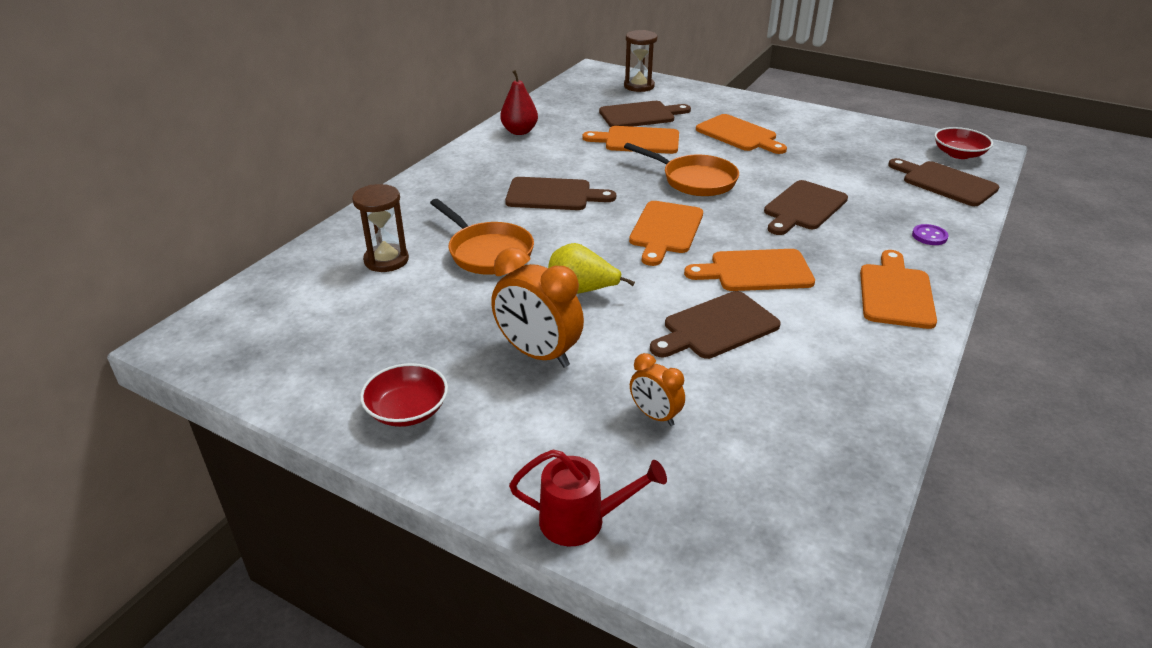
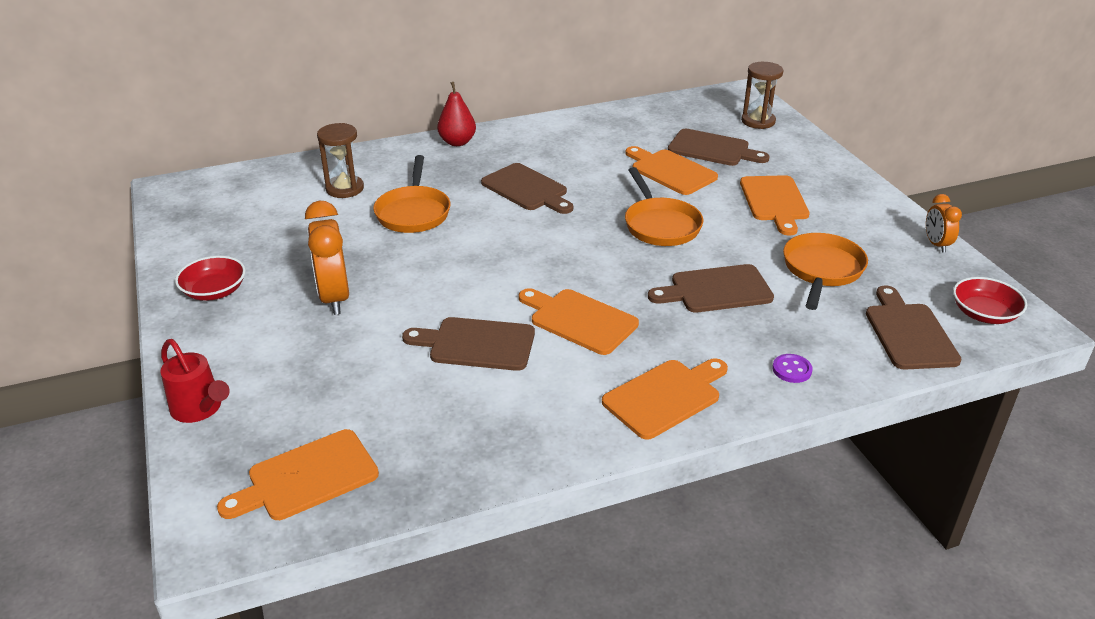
camera: 40 degrees right, 0 degrees up
(519, 131) = (586, 126): red pear -> red pear (457, 142)
(581, 291) = (429, 270): yellow pear -> none
(655, 416) = (337, 377): orange clock -> orange clock (936, 244)
(665, 230) = (565, 255): orange cutting board -> orange cutting board (307, 477)
(839, 166) = (821, 270): none -> orange pan

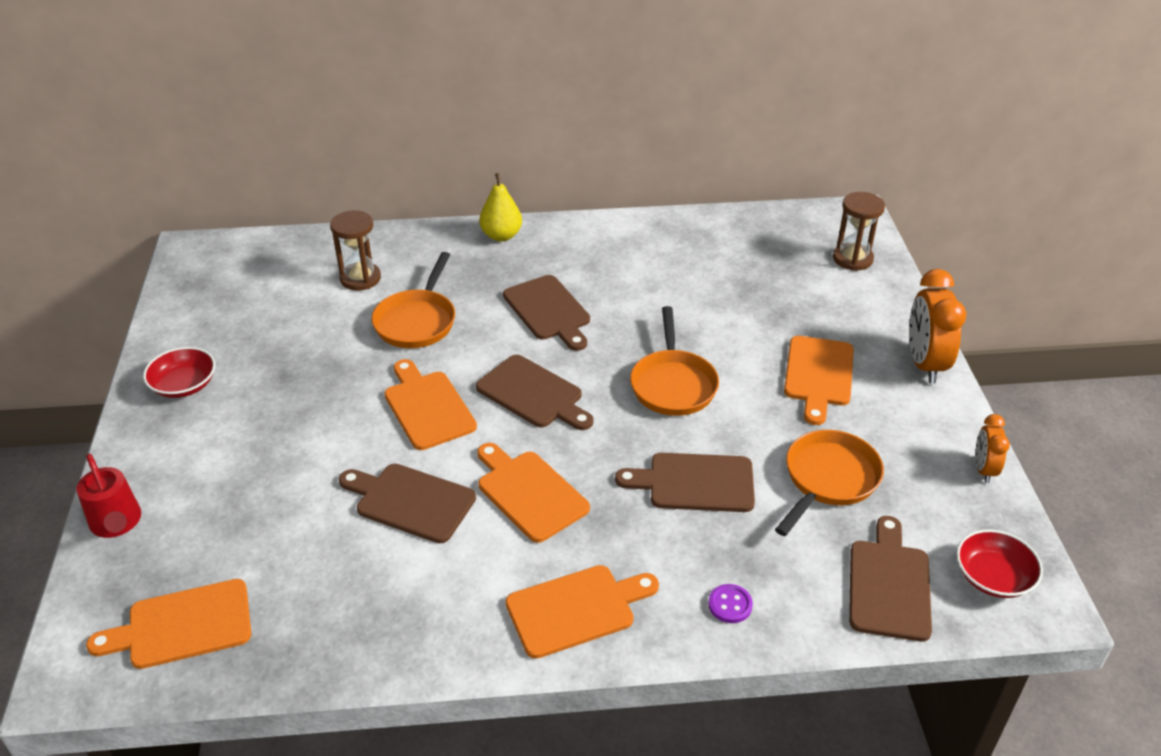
camera: 15 degrees right, 5 degrees up
(334, 298) = (294, 415): orange clock -> orange clock (924, 364)
(457, 142) = (501, 236): red pear -> yellow pear
(670, 171) = (718, 313): orange cutting board -> orange cutting board (427, 407)
(712, 149) = (780, 290): brown cutting board -> brown cutting board (533, 394)

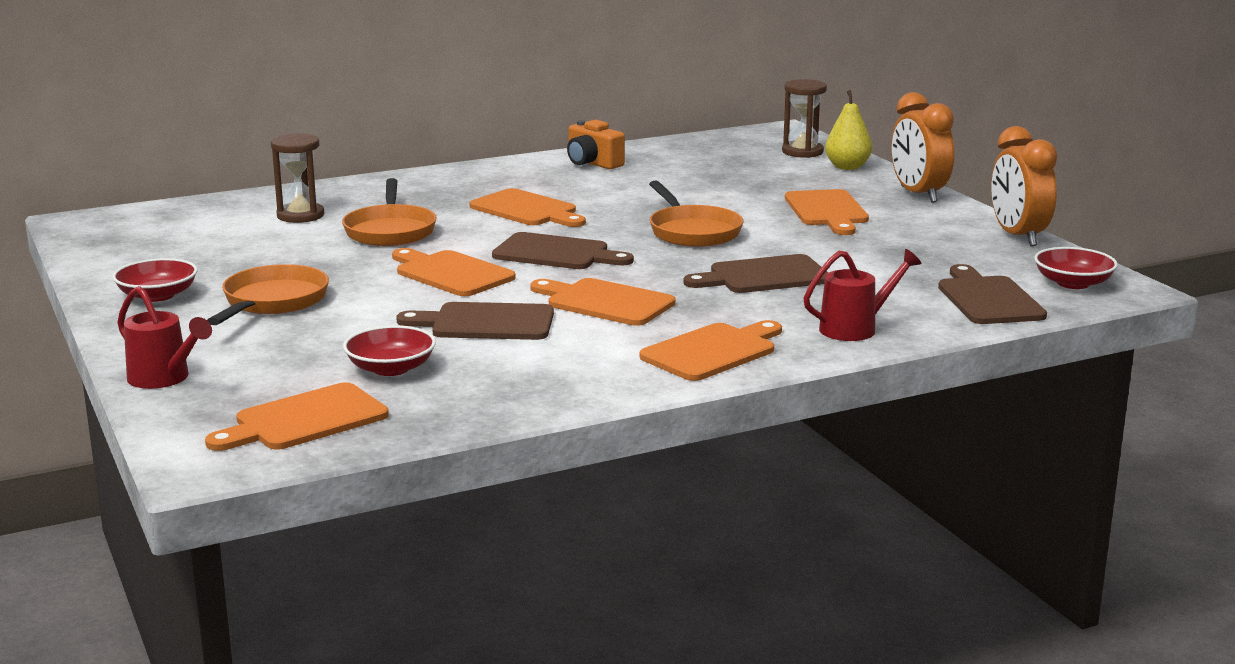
camera: 20 degrees left, 20 degrees down
(293, 558) = (391, 368): none -> red bowl
(501, 236) = (434, 177): yellow pear -> yellow pear (847, 167)
(548, 311) = (527, 210): brown cutting board -> orange cutting board
(648, 240) = (592, 163): none -> orange camera
(730, 605) = (856, 328): purple button -> red watering can
(828, 479) = (886, 258): orange pan -> orange pan (272, 302)
(983, 469) = (1018, 236): orange clock -> orange clock, size x1.79

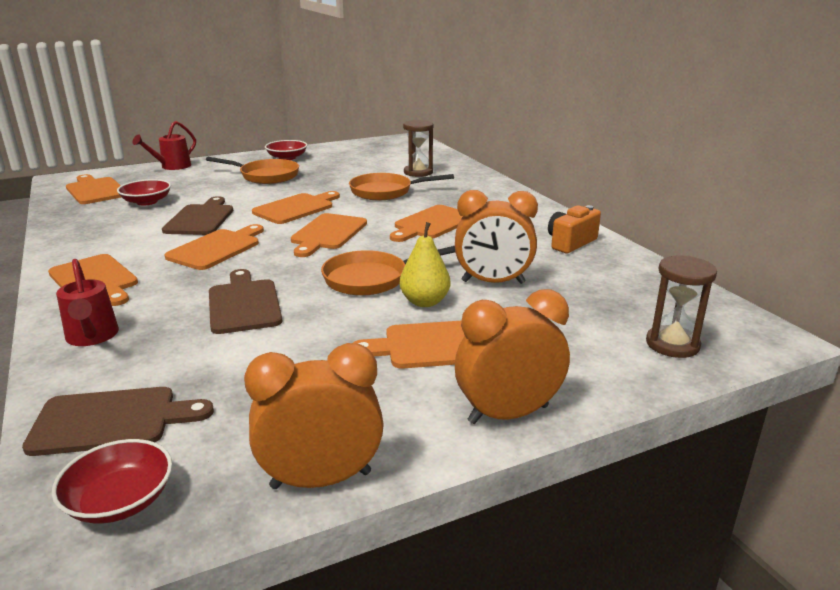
camera: 90 degrees right, 5 degrees up
(556, 253) = (327, 234): brown cutting board -> orange cutting board
(695, 191) = (493, 282): none -> orange clock
(847, 167) = (617, 370): yellow pear -> yellow pear (425, 302)

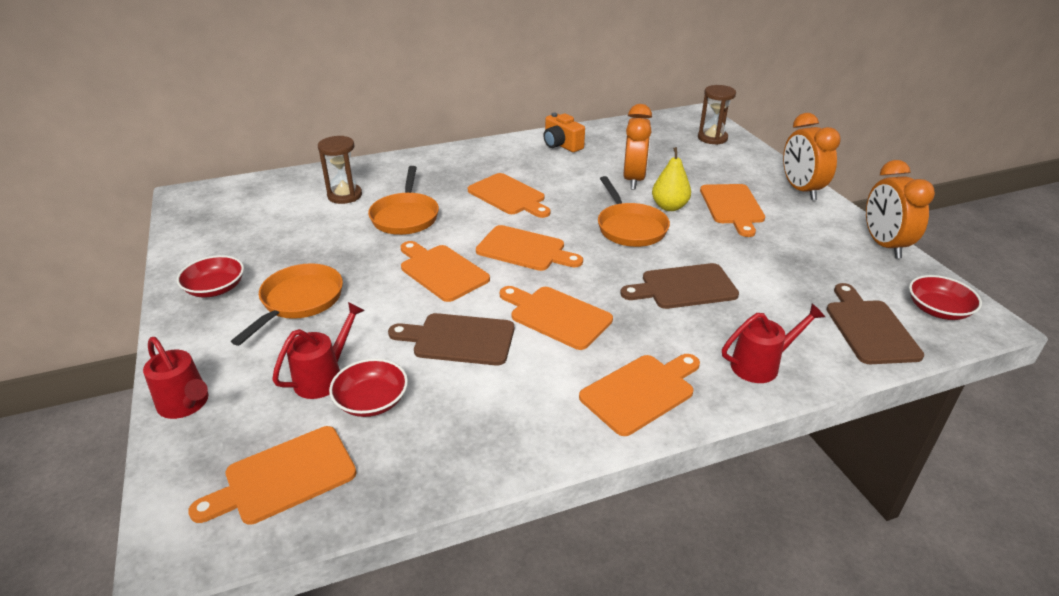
camera: 85 degrees left, 10 degrees up
(179, 189) = (324, 376): none -> red watering can

